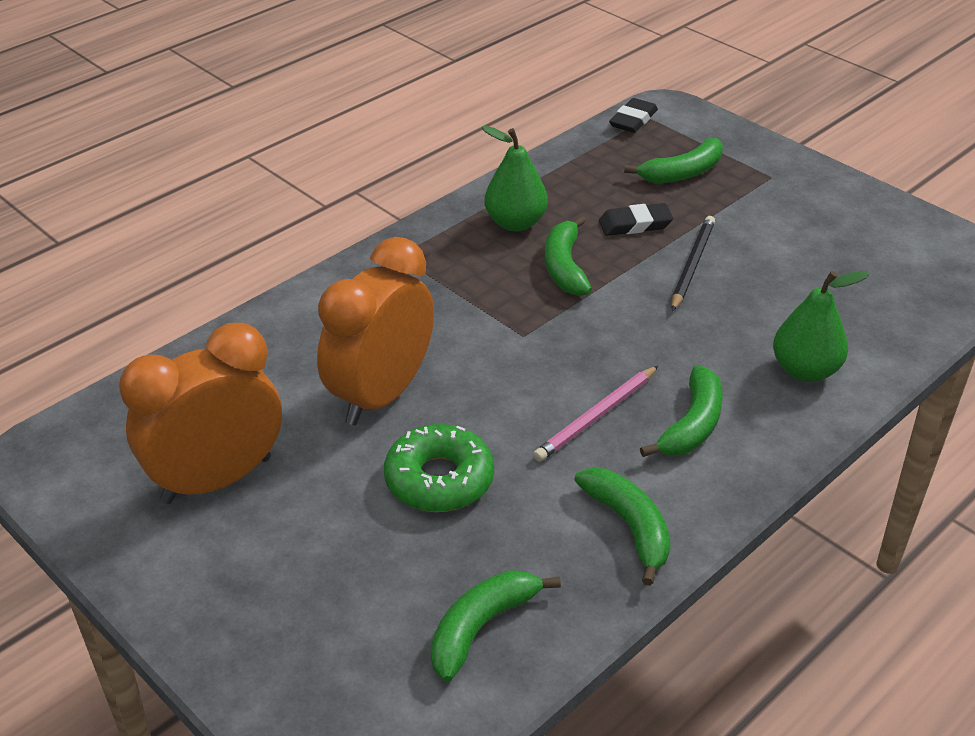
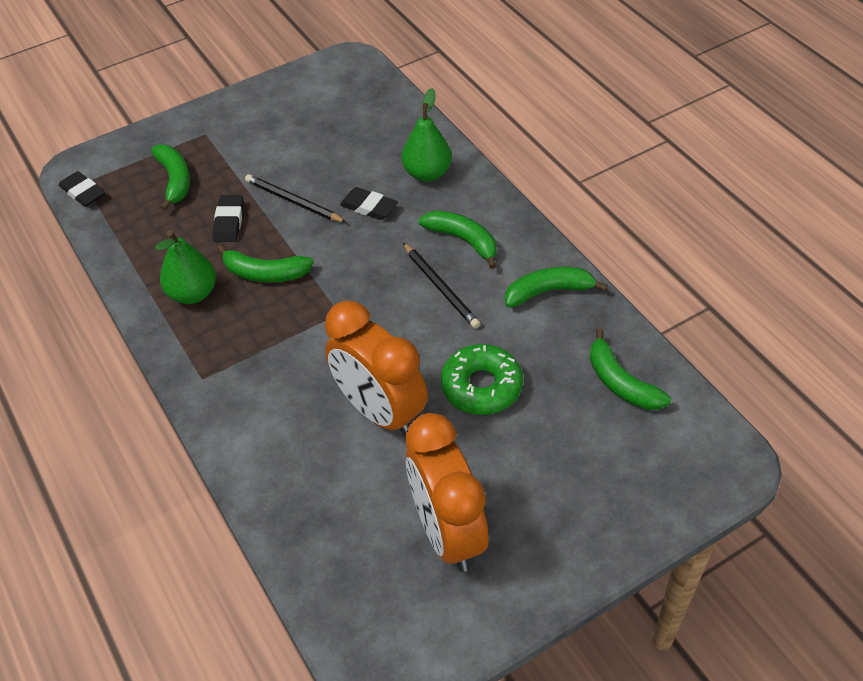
camera: 75 degrees left, 10 degrees up
(596, 416) = (441, 287): pink pencil -> black pencil
(713, 328) = (369, 207): none -> black eraser

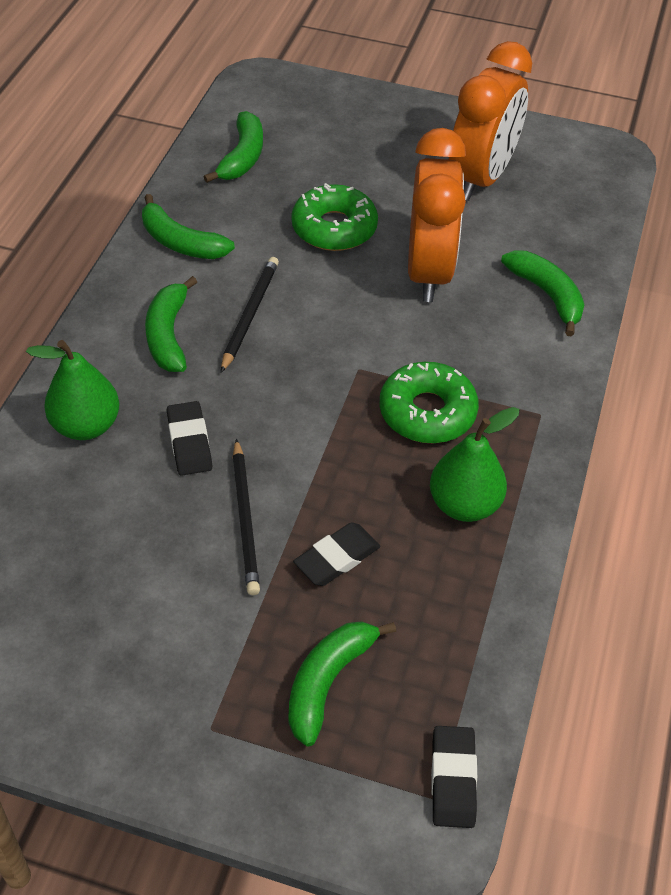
camera: 135 degrees left, 0 degrees up
(265, 273) = (373, 463): green banana -> green banana (547, 295)
(269, 322) = (427, 412): none -> green donut

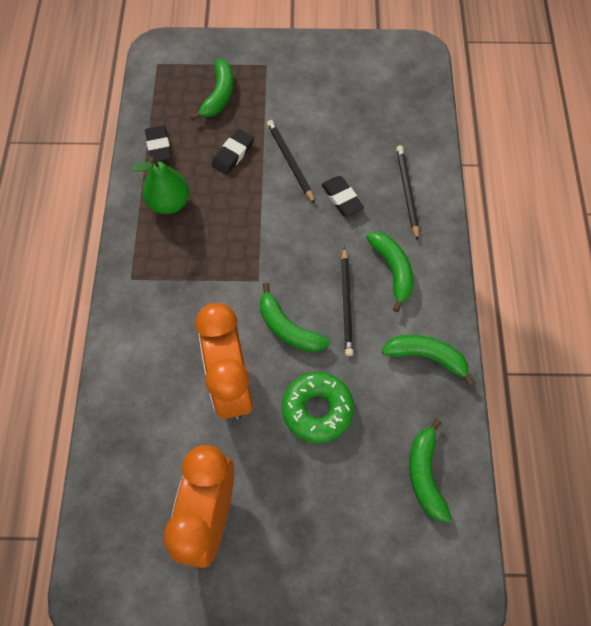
camera: 165 degrees right, 15 degrees up
(86, 426) = (407, 192): green pear -> black pencil
(427, 412) = (204, 259): green donut -> none
(453, 779) = (151, 72): black eraser -> black eraser (159, 146)
(547, 295) = (136, 387): green banana -> green banana (288, 328)

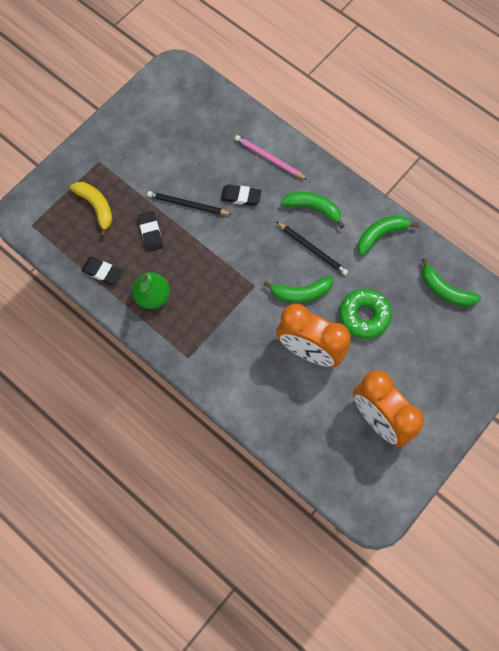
camera: 50 degrees left, 5 degrees up
(219, 96) = (96, 207): green banana -> yellow banana
(407, 192) = (269, 158): black pencil -> pink pencil

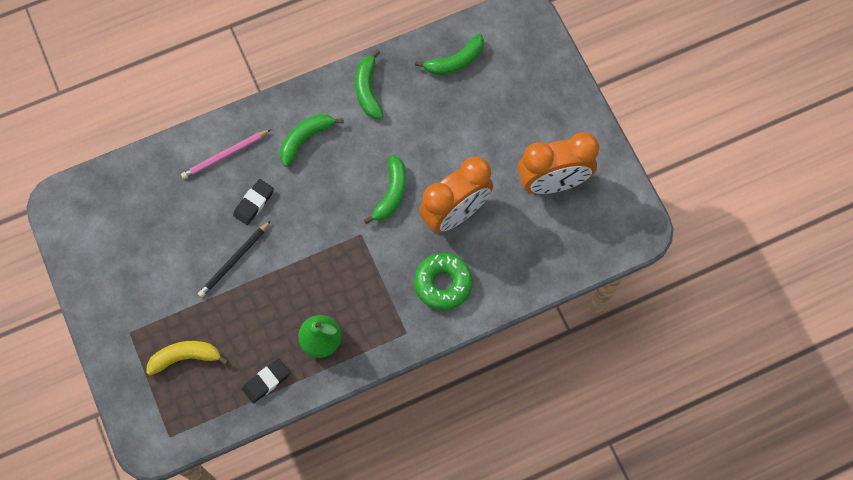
camera: 65 degrees left, 0 degrees up
(150, 233) = (247, 312): black eraser -> none
(312, 249) = (350, 161): black pencil -> none
(364, 316) = (444, 146): green donut -> green donut (443, 283)

